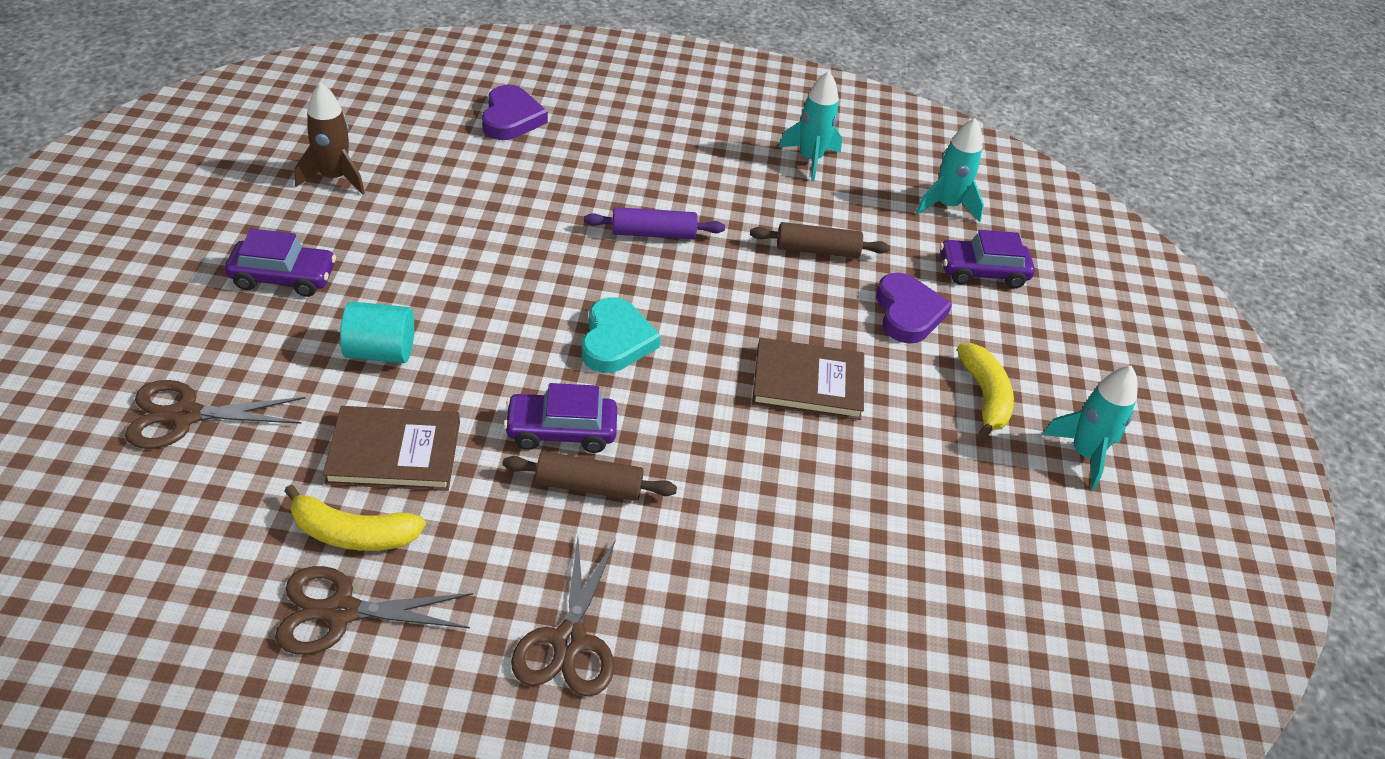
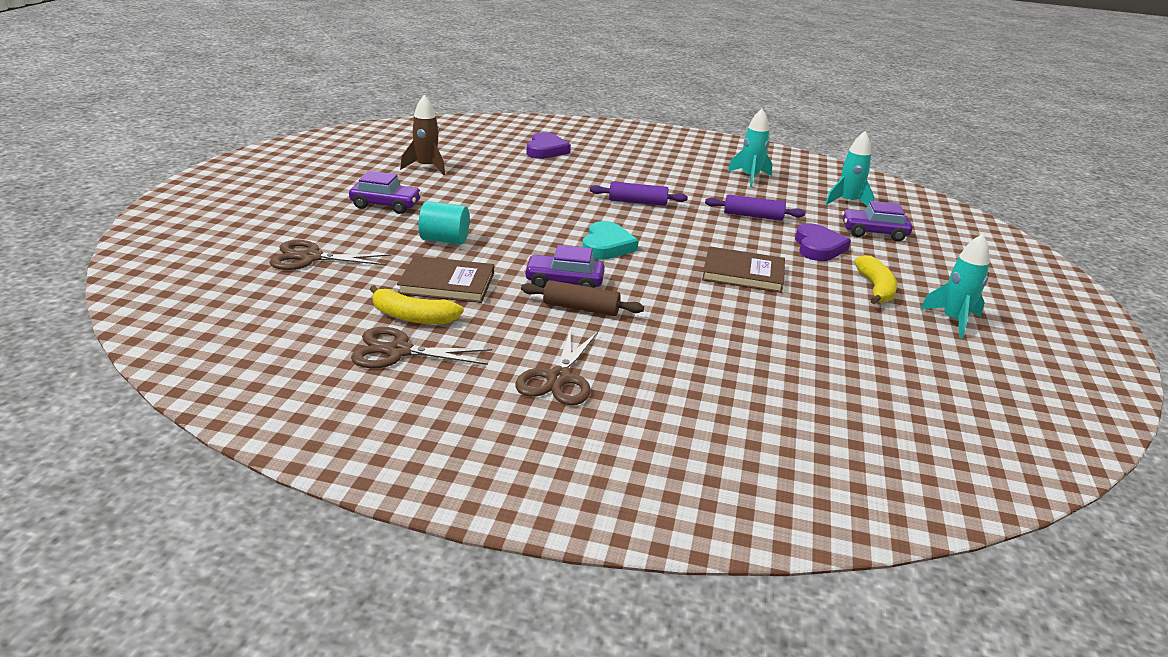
camera: 10 degrees right, 15 degrees down
(817, 250) = (753, 216): brown rolling pin -> purple rolling pin

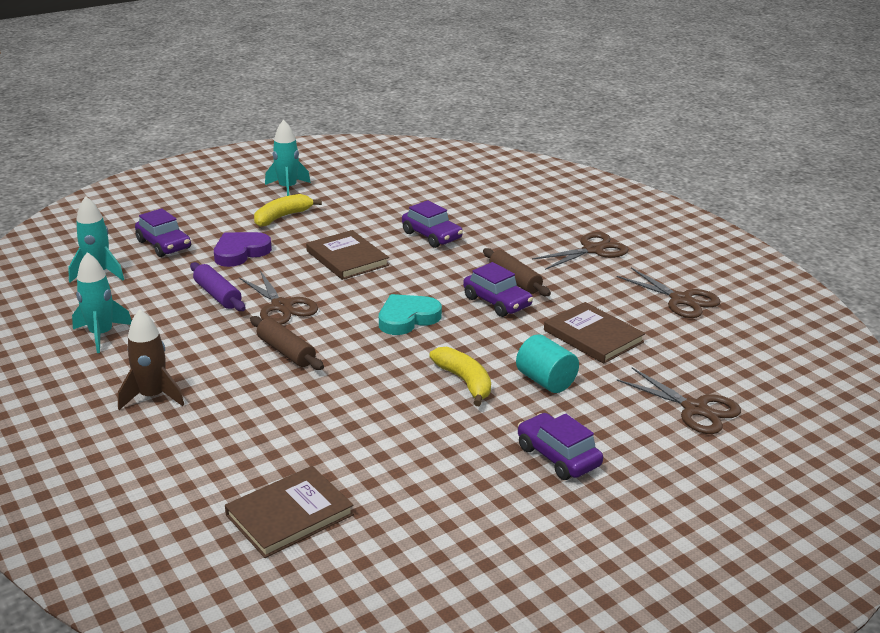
camera: 135 degrees left, 0 degrees up
(412, 317) = (649, 319): yellow banana -> yellow banana (465, 382)
(426, 167) = (433, 514): brown rocket -> brown rocket (152, 397)
(495, 150) = (289, 515): none -> brown book
(546, 150) = (223, 484): purple heart -> none
(637, 202) = (286, 351): purple rolling pin -> brown rolling pin
(700, 224) = (282, 306): none -> brown scissors
(730, 324) = (431, 236): none -> purple car

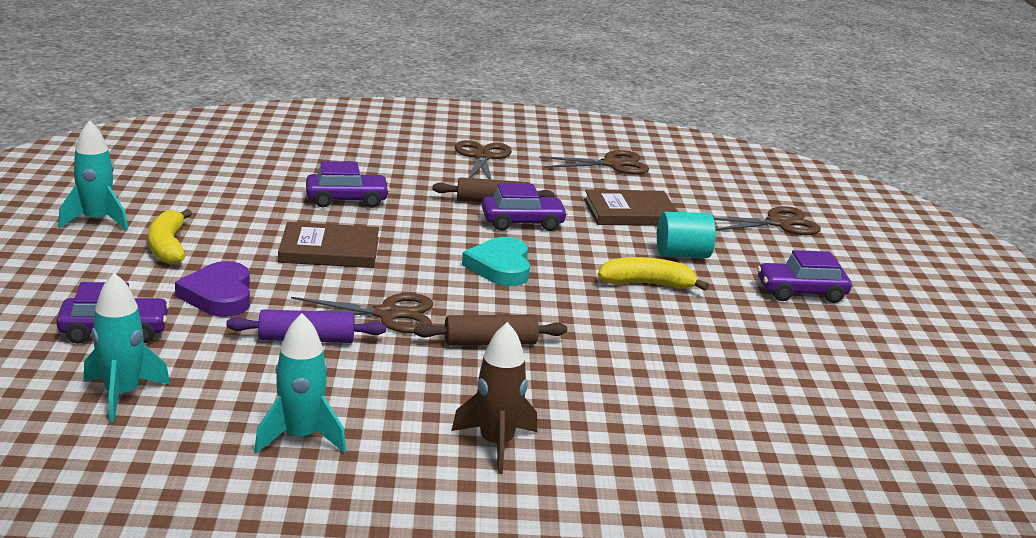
camera: 60 degrees left, 5 degrees down
(289, 515) = (796, 434): brown book -> none

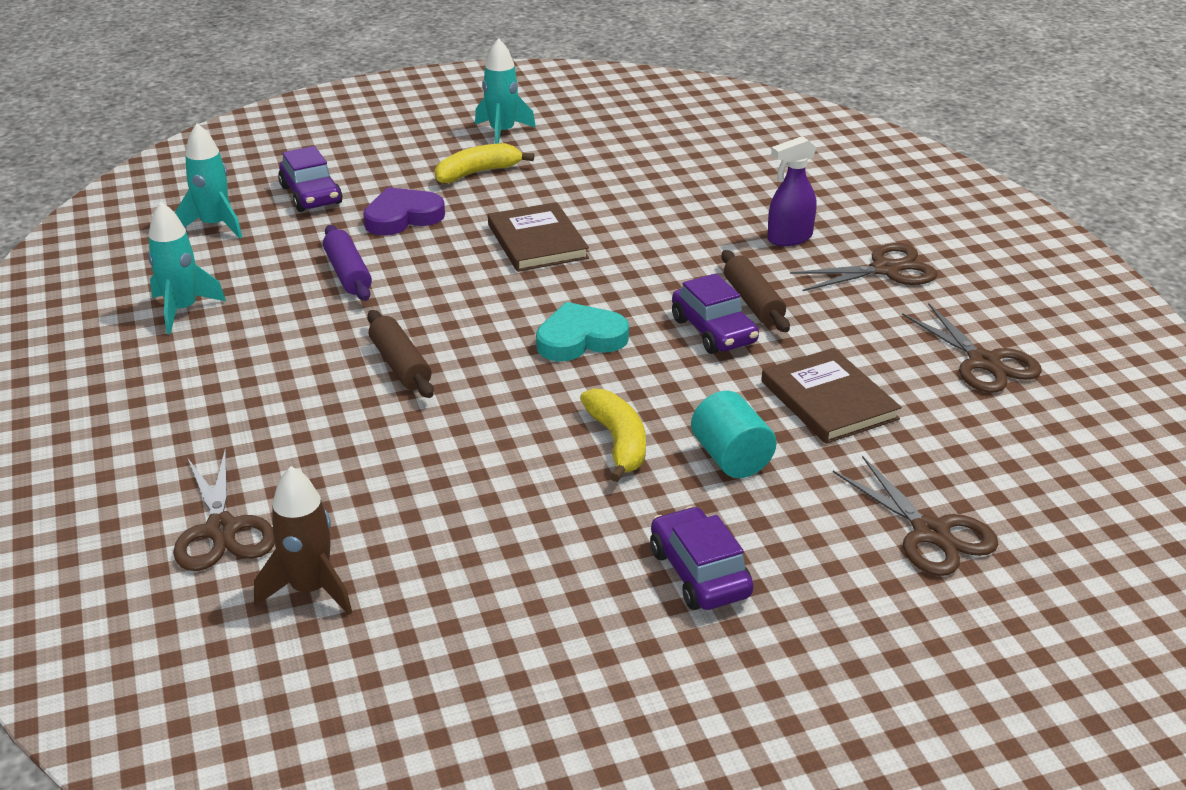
camera: 75 degrees right, 10 degrees up
(346, 200) = (665, 222): purple car -> none
(388, 314) = (422, 300): brown scissors -> brown scissors (222, 530)
(412, 170) = (789, 238): none -> purple spray bottle
(496, 444) = (207, 404): brown rocket -> brown rocket (310, 589)

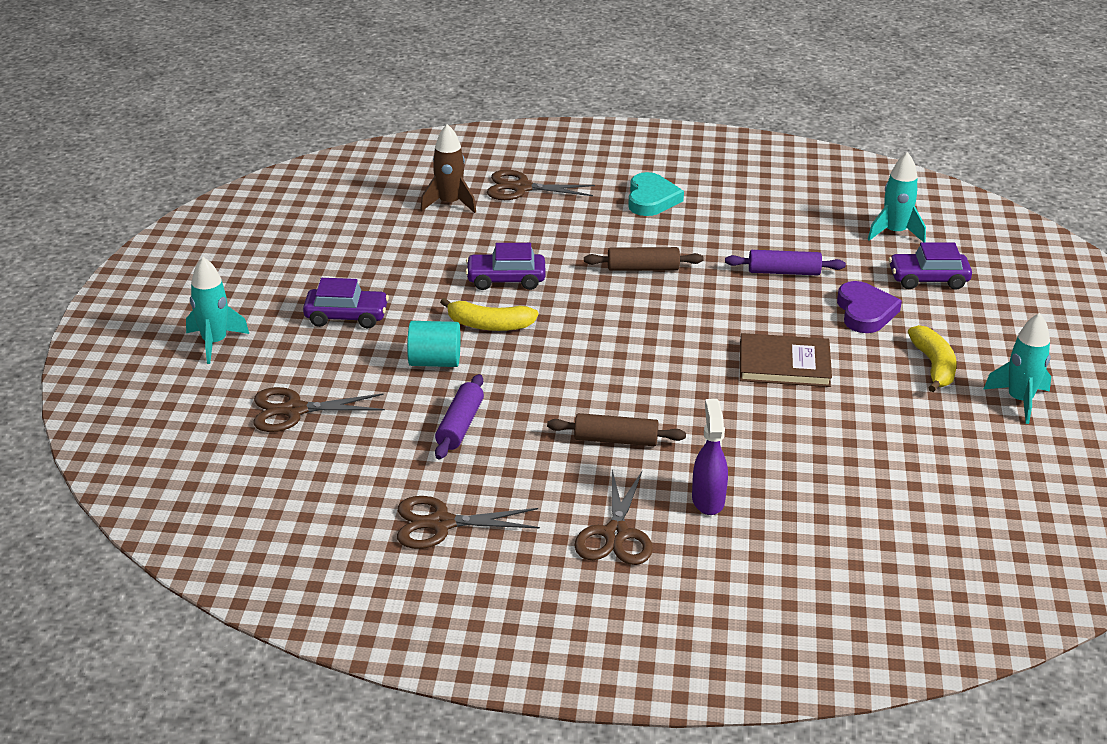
camera: 115 degrees right, 0 degrees up
(183, 310) = (771, 206): turquoise rocket -> turquoise rocket (215, 343)
(580, 339) = (622, 344): turquoise heart -> turquoise heart (651, 199)
(713, 331) = (588, 406): purple car -> purple car (506, 279)
(828, 400) = (459, 425): brown book -> purple rolling pin

